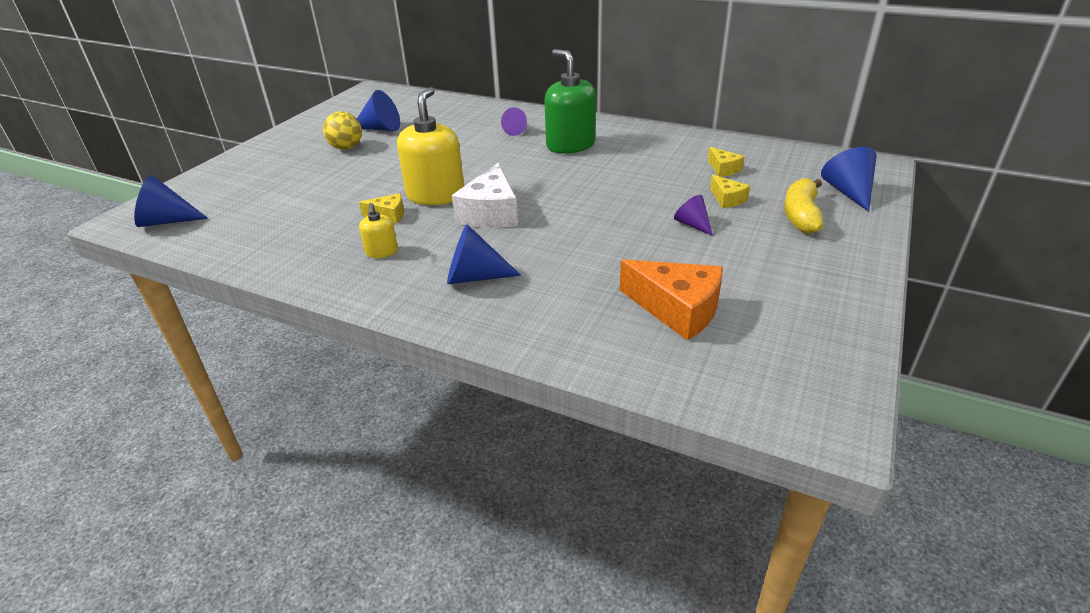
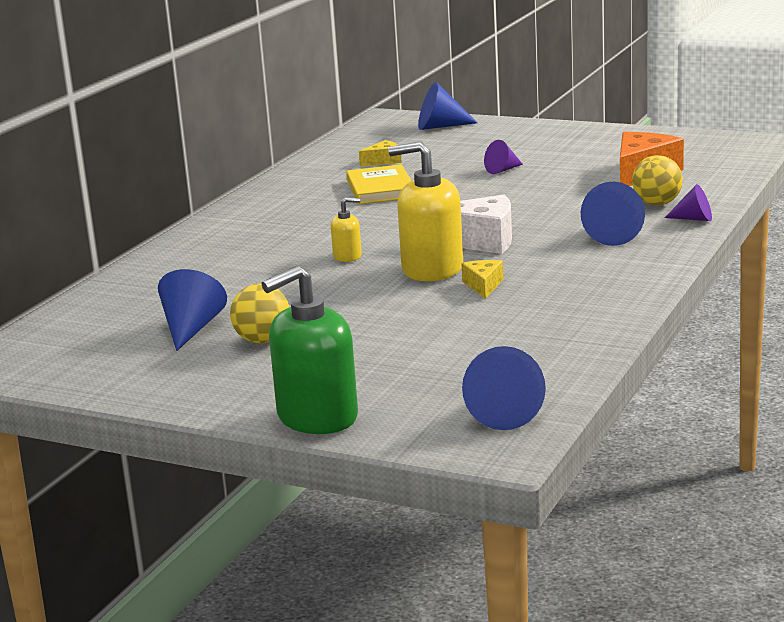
camera: 90 degrees left, 15 degrees down
(381, 252) = (569, 277): yellow soap dispenser -> yellow soap dispenser (347, 256)
(516, 131) = (240, 248): purple cone -> purple cone (694, 219)
(562, 311) = (657, 204): none -> yellow ball
(570, 145) = (299, 219): green soap dispenser -> green soap dispenser (317, 417)
(640, 170) = (380, 189): none -> yellow book
(727, 199) = (451, 160): yellow cheese -> none
(801, 215) = (484, 140): yellow banana -> none

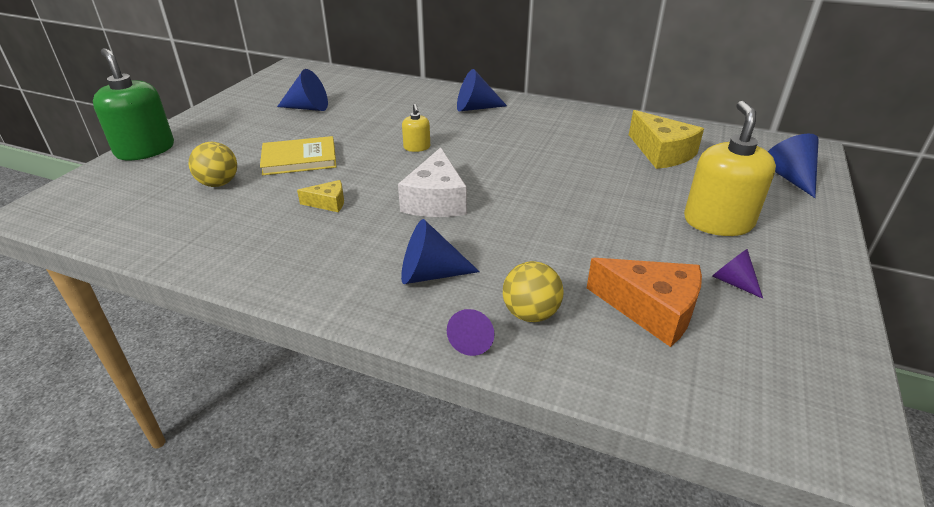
camera: 85 degrees right, 15 degrees up
(263, 341) = (274, 128): yellow ball -> yellow ball (219, 183)
(380, 189) = (580, 154): yellow book -> yellow book (299, 159)
(383, 161) = (662, 153): yellow cheese -> yellow cheese, size x1.91
(432, 269) = (375, 180): yellow soap dispenser -> yellow soap dispenser (718, 222)
(502, 170) = (645, 213): purple cone -> purple cone (732, 282)
(502, 413) = (86, 211): blue cone -> blue cone (475, 108)

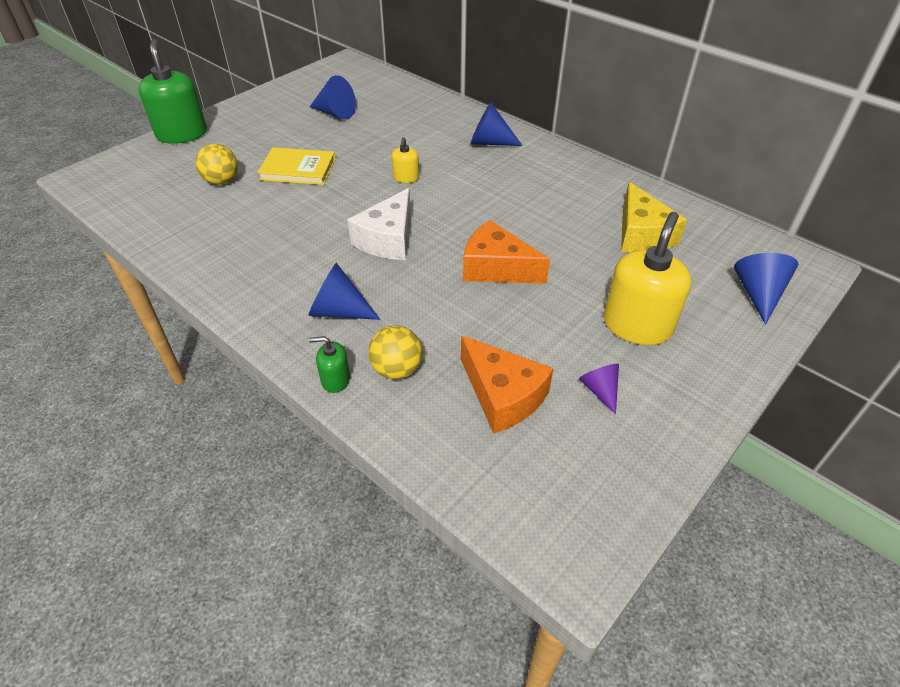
camera: 20 degrees right, 10 degrees up
(328, 203) = (297, 221): yellow cheese -> none
(472, 340) = (335, 379): purple cone -> green soap dispenser
(558, 203) = (496, 268): none -> orange cheese

